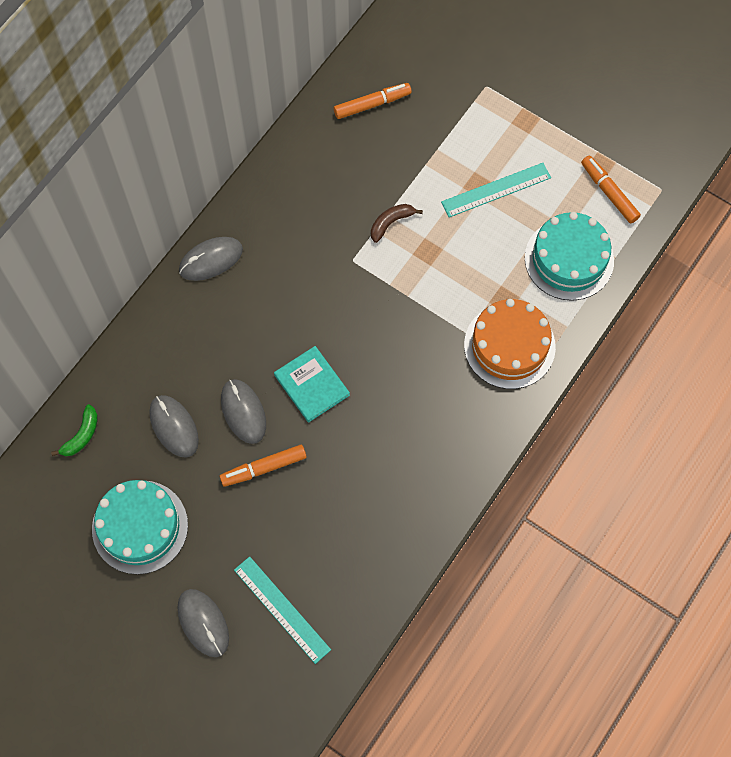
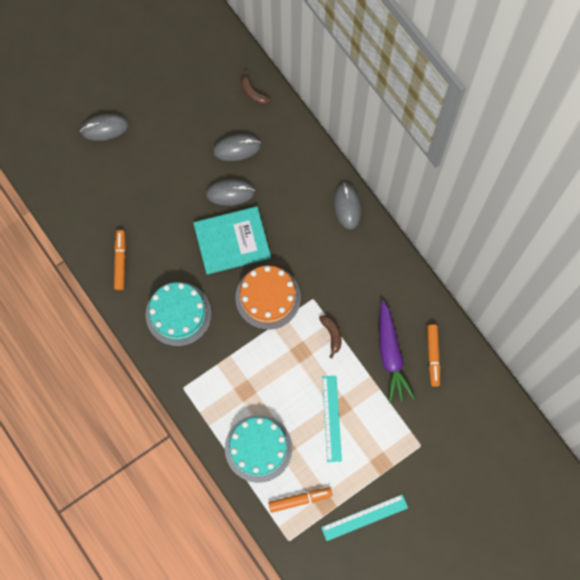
camera: 110 degrees right, 5 degrees up
(82, 435) = (253, 93): green banana -> brown banana
(140, 527) = (179, 110): turquoise cake -> turquoise cake (178, 314)
(263, 468) = (187, 193): orange marker -> orange marker (120, 261)
(282, 609) = (93, 175): turquoise ruler -> turquoise ruler (364, 517)
(311, 385) = (232, 241): turquoise book -> turquoise book, size x1.54
(390, 150) = (390, 355): none -> purple carrot
(509, 346) = (209, 380): orange cake -> orange cake (268, 297)

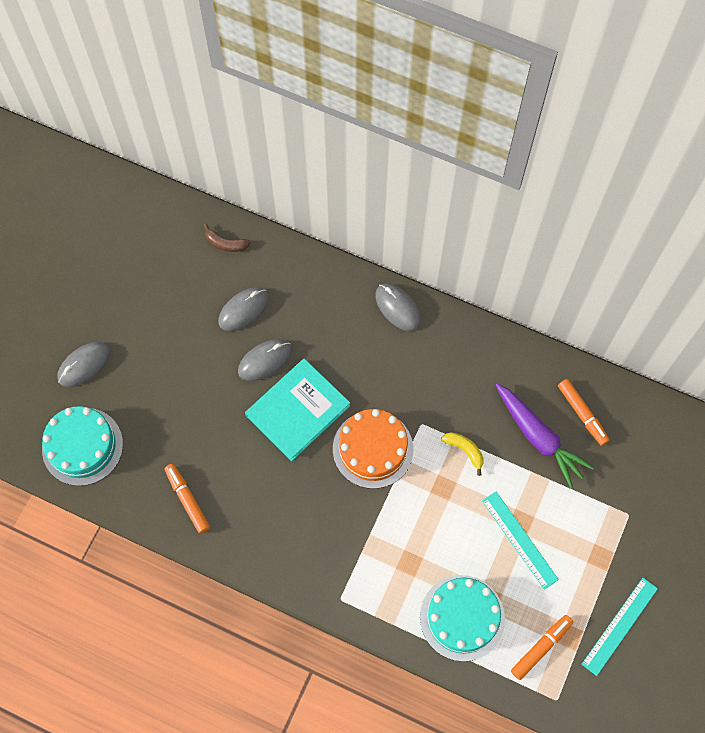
camera: 30 degrees left, 5 degrees down
(178, 314) = (286, 521): turquoise cake -> turquoise cake (82, 446)
(332, 335) = (465, 450): brown banana -> yellow banana

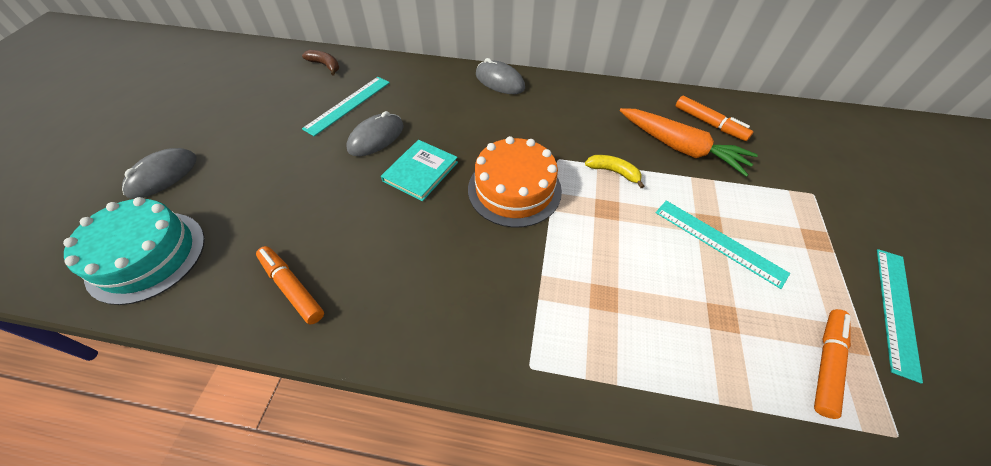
camera: 15 degrees left, 15 degrees down
(225, 243) = (325, 65): brown banana -> brown banana turned 150 degrees counterclockwise
(243, 310) = (348, 105): grey mouse -> turquoise ruler
(298, 410) = (420, 171): turquoise book -> turquoise book, size x0.65
(462, 617) = (703, 350): turquoise cake -> none
(538, 437) = (680, 148): purple carrot -> orange carrot

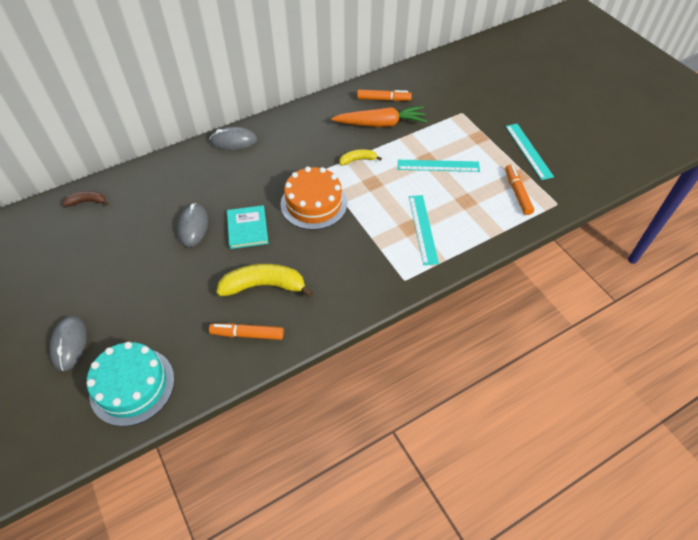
camera: 40 degrees left, 0 degrees up
(348, 105) = (144, 218): turquoise ruler -> turquoise ruler (423, 229)
(368, 244) = (264, 286): none -> yellow banana

